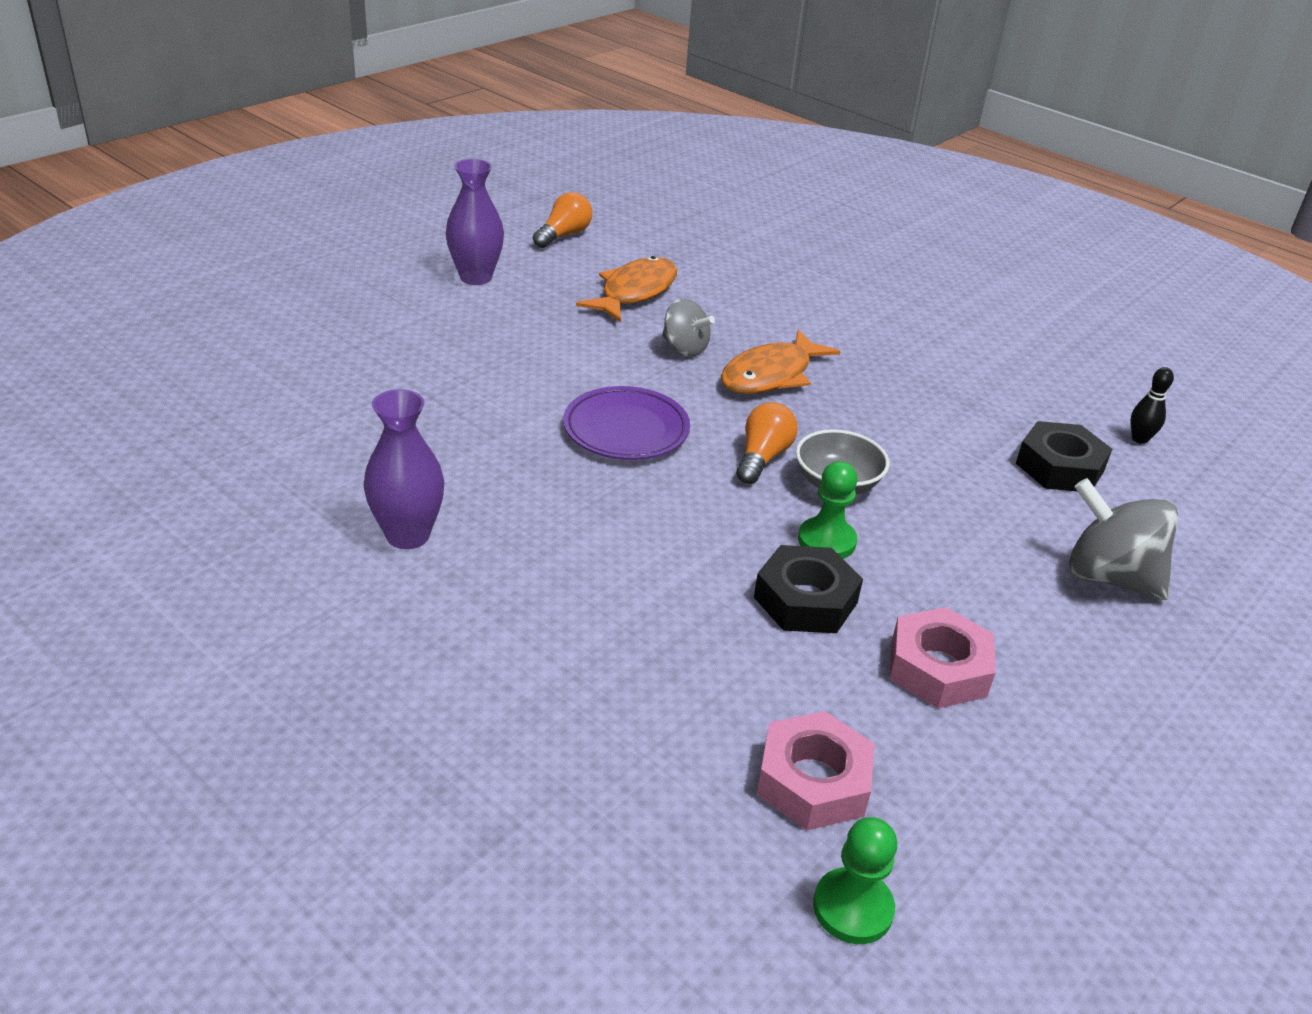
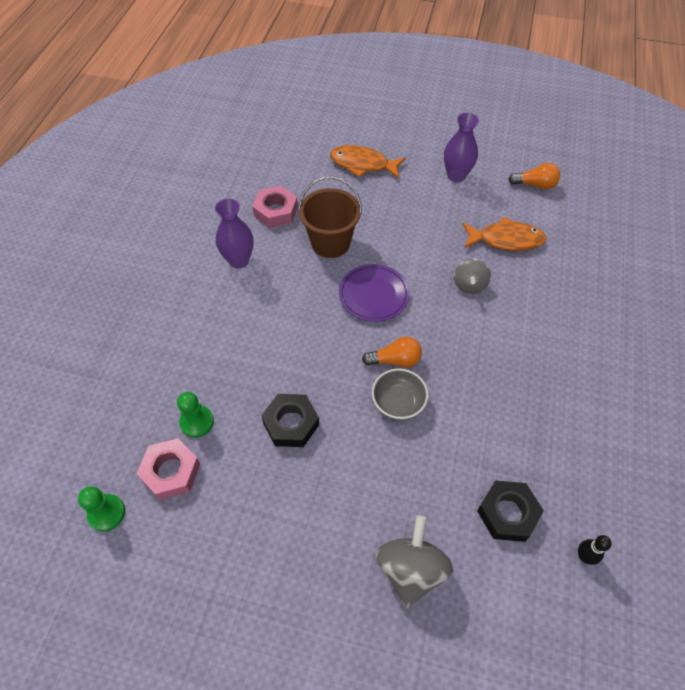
camera: 65 degrees right, 20 degrees up
(478, 428) = (330, 243): none -> brown bucket
(771, 375) = (478, 333): orange fish -> orange fish (363, 164)
(826, 541) = (344, 415): green pawn -> green pawn (197, 422)
(938, 668) = (275, 500): pink nut -> pink nut (276, 211)

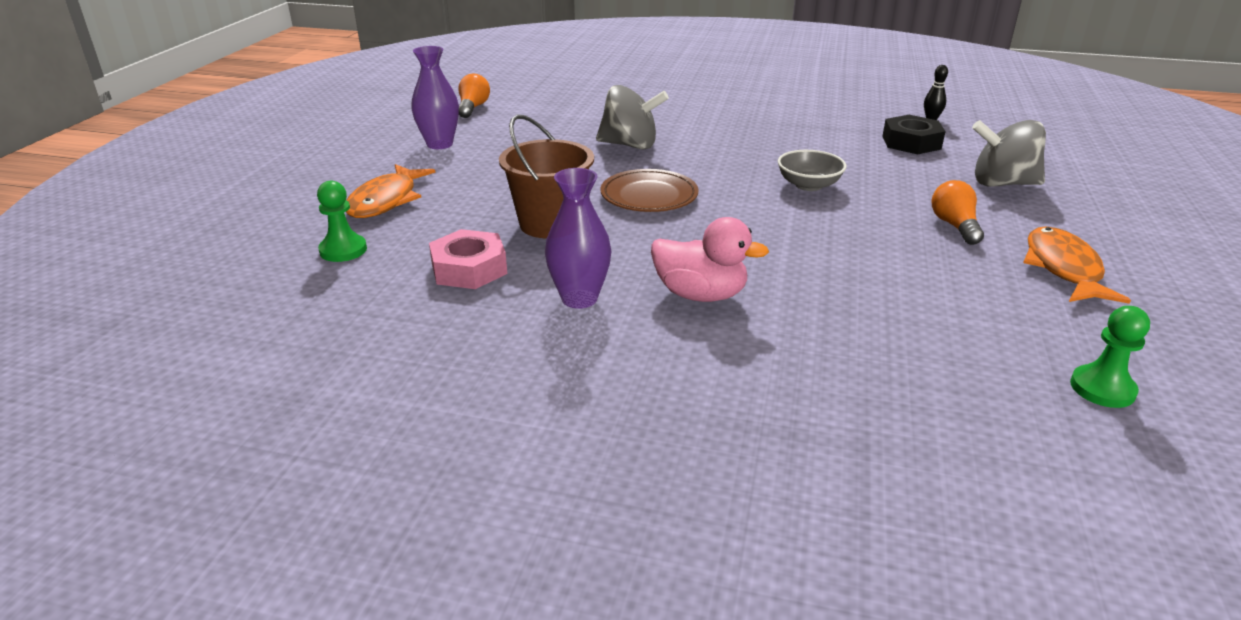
camera: 90 degrees left, 25 degrees down
(171, 472) = (996, 335): pink nut -> none
(197, 422) = (904, 318): green pawn -> green pawn (343, 250)
(237, 317) = (700, 295): none -> pink duck
(291, 424) = (869, 247): black nut -> none
(373, 295) = (649, 196): purple plate -> brown plate
(395, 360) = (750, 186): orange light bulb -> orange light bulb (954, 226)
(469, 285) = (630, 145): grey spinning top -> grey spinning top, size x1.60
(506, 240) = (560, 125): orange fish -> orange fish (1063, 268)

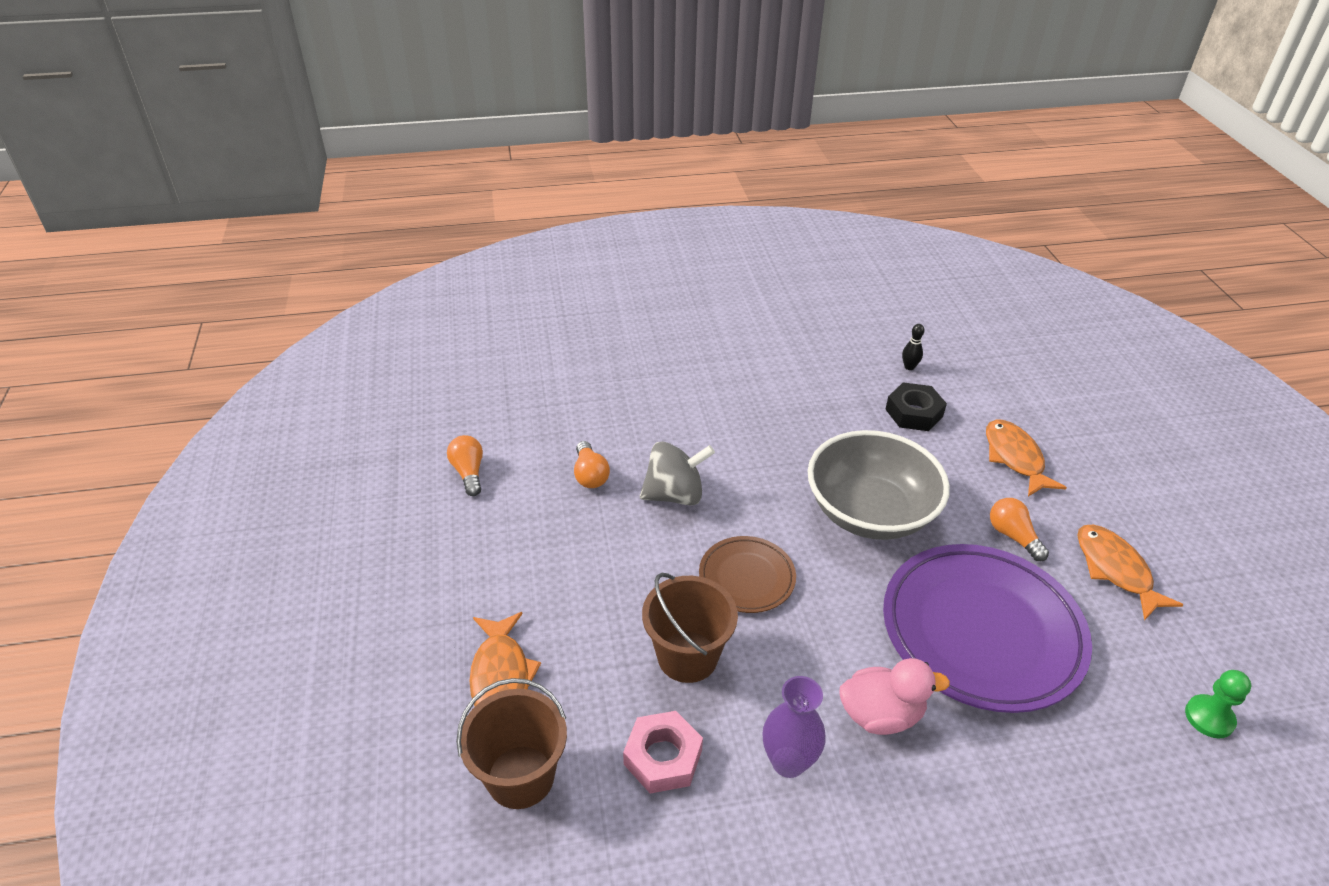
camera: 25 degrees left, 10 degrees up
(343, 250) = (520, 776): green pawn -> brown bucket
(439, 144) = (482, 554): purple vase -> none
(568, 124) = (590, 475): none -> orange light bulb
(808, 185) = (870, 512): grey bowl -> grey bowl, size x2.14
(861, 272) = (981, 631): none -> purple plate
(1002, 183) = (1015, 458): grey spinning top -> orange fish

